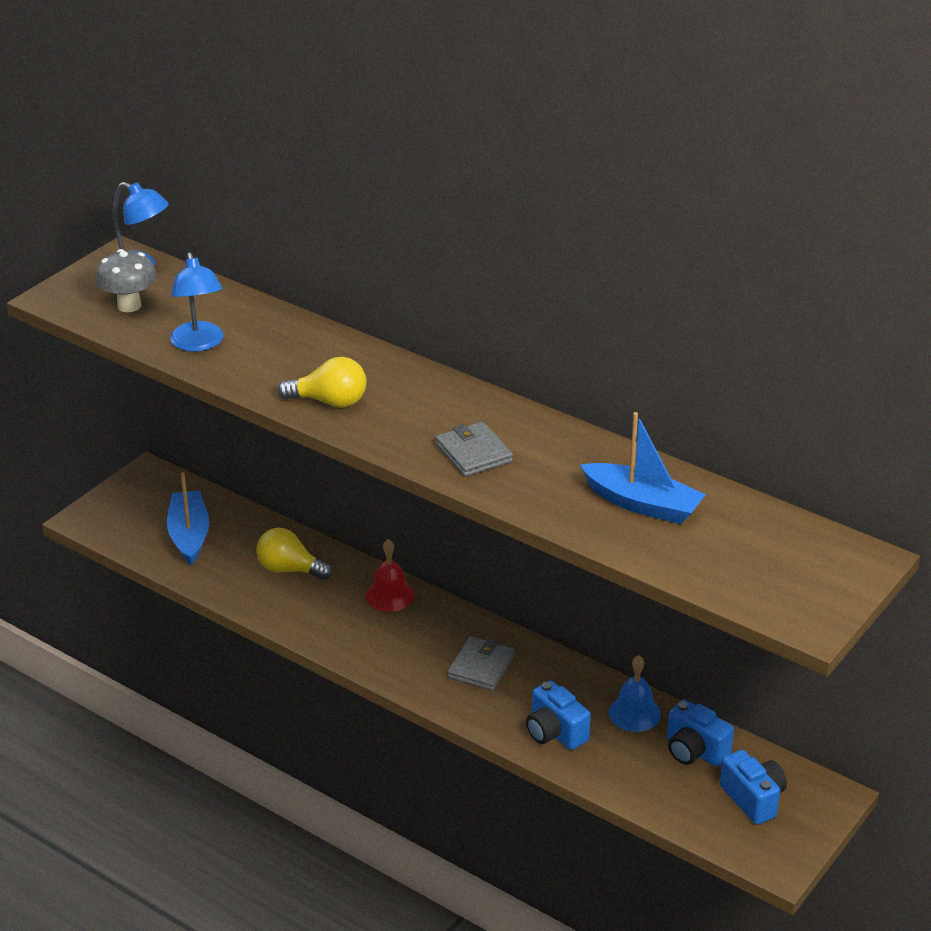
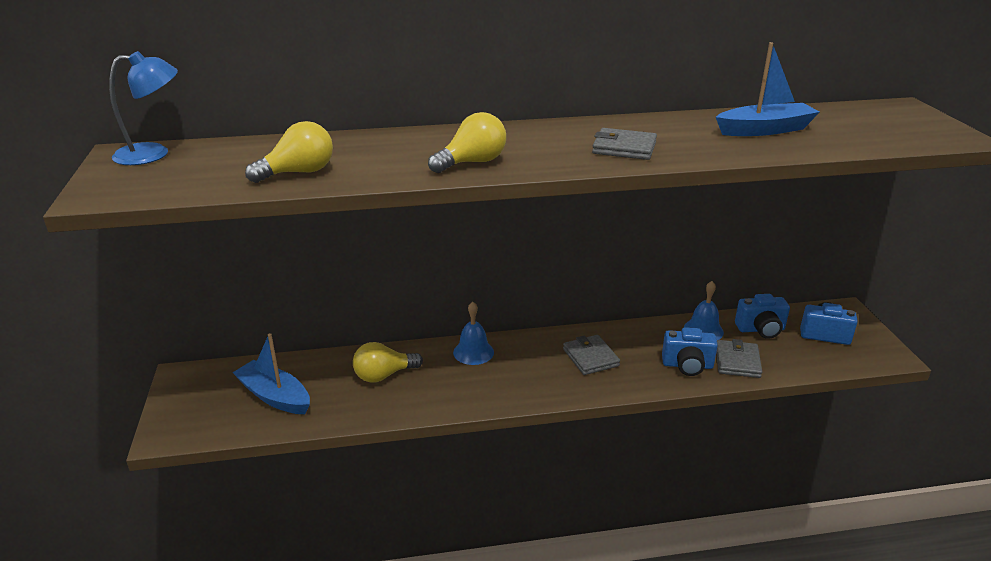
camera: 45 degrees left, 5 degrees down
(129, 305) = (186, 175): grey mushroom -> none
(199, 344) = (298, 173): blue lamp -> yellow light bulb
(390, 595) = (473, 352): red bell -> blue bell
(609, 761) = (737, 361): none -> grey wallet

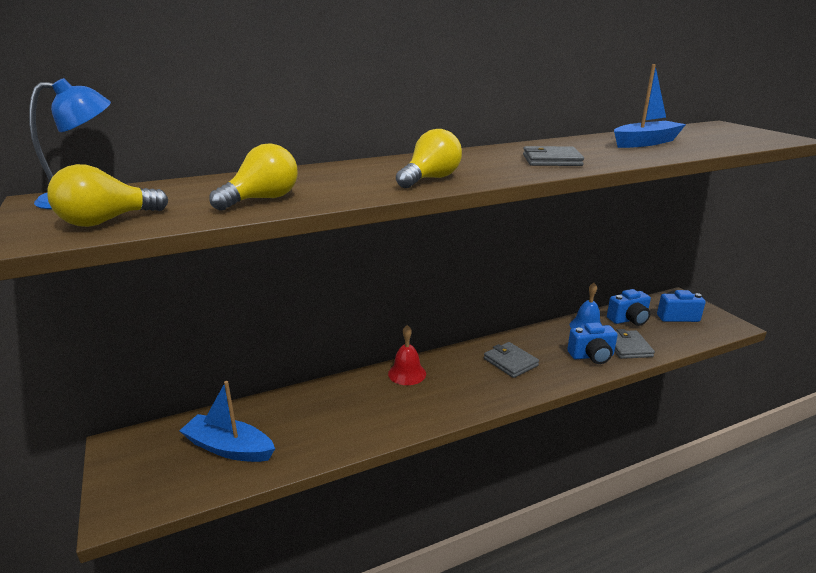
camera: 15 degrees left, 5 degrees down
(384, 375) = (333, 408): yellow light bulb -> yellow light bulb (107, 221)
(473, 352) = (407, 373): blue bell -> red bell

